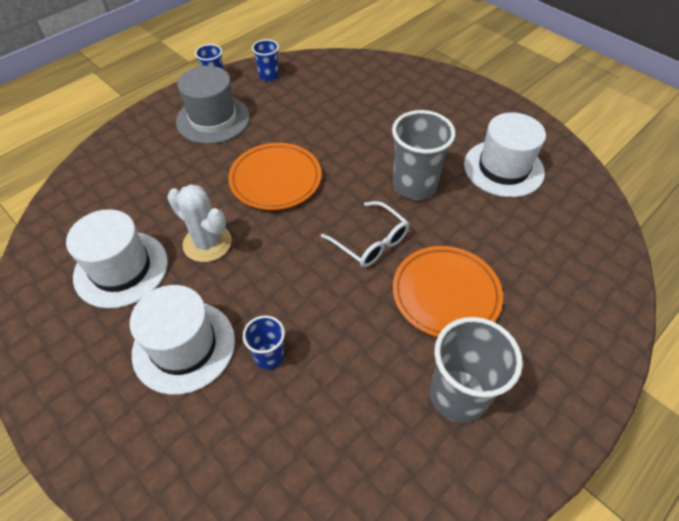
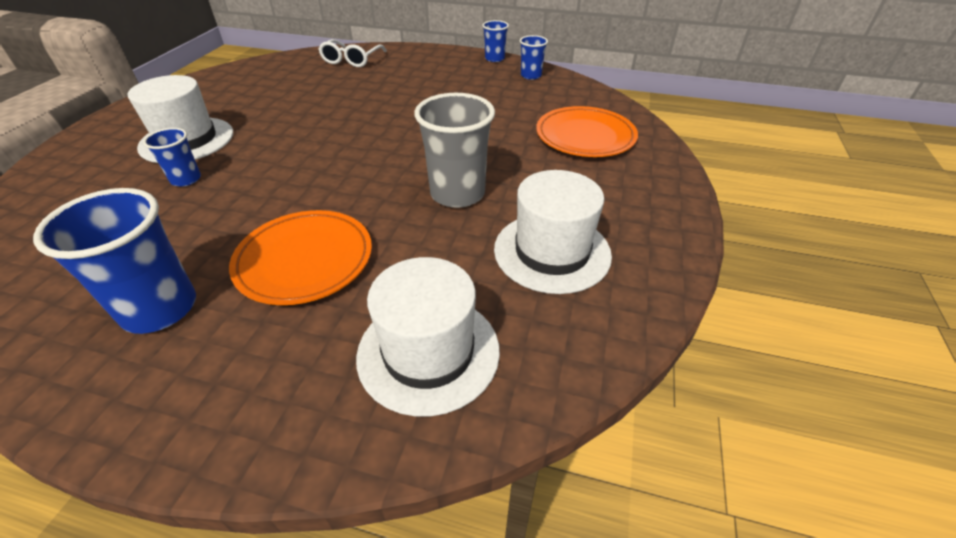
camera: 60 degrees right, 10 degrees down
(121, 269) = (255, 94): white hat -> white hat (428, 352)
(207, 243) = (300, 115): white cactus -> none
(213, 119) = (446, 72): grey hat -> none
(275, 179) = (398, 119): orange plate -> orange plate (585, 136)
(371, 242) = (352, 190): white glasses -> white glasses (351, 60)
(458, 395) = (160, 309): grey cup -> blue cup

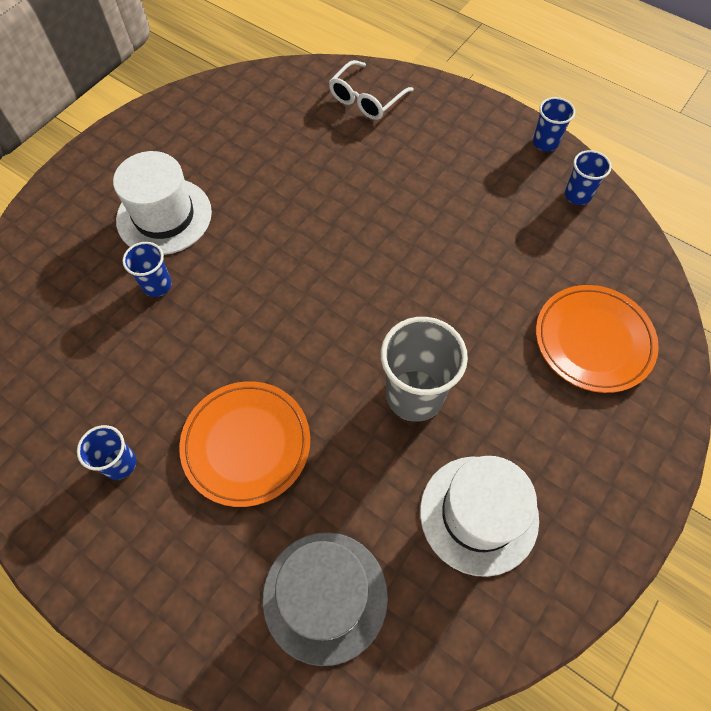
camera: 20 degrees right, 20 degrees up
(160, 309) = (120, 463): blue cup -> blue cup, size x0.55
(428, 352) = (325, 596): white hat -> grey hat

